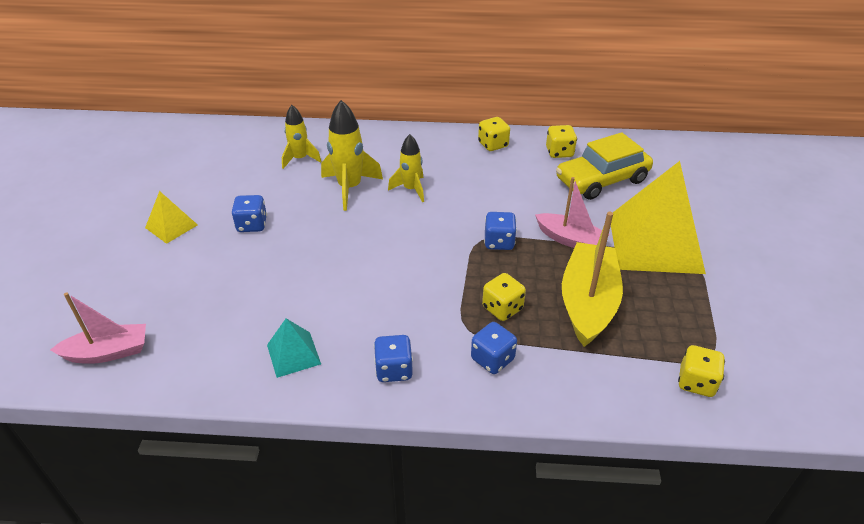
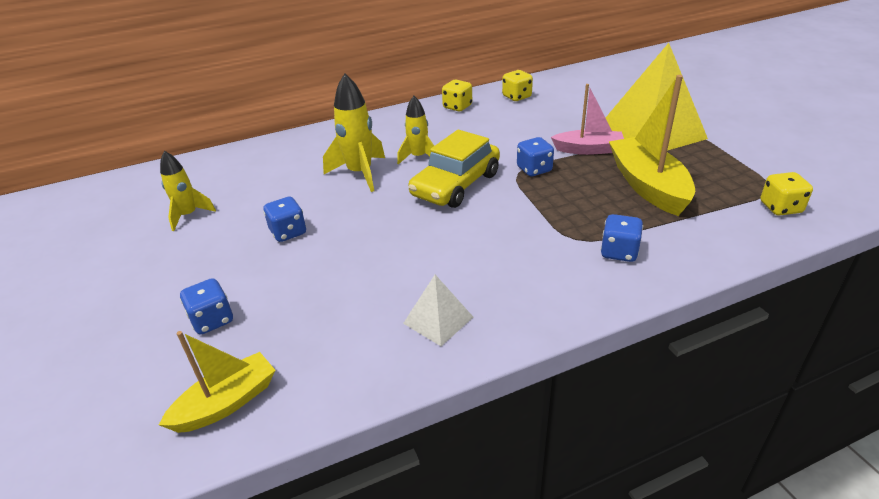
camera: 25 degrees left, 5 degrees down
(108, 352) = (227, 403): pink boat -> yellow boat
(171, 226) = (197, 263): yellow pyramid -> none
(293, 354) = (438, 320): turquoise pyramid -> white pyramid
(300, 159) = (287, 167): yellow rocket -> yellow rocket (189, 215)
(394, 370) = (545, 293): blue dice -> blue dice (212, 320)
(502, 308) = (587, 213): yellow dice -> none
(601, 180) = (568, 104): yellow car -> yellow car (456, 185)

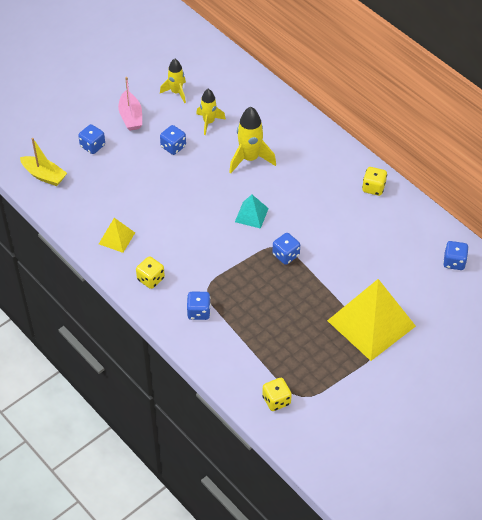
camera: 70 degrees right, 15 degrees up
(418, 157) = (282, 185): yellow rocket -> yellow rocket (209, 122)
(438, 320) = (116, 238): white pyramid -> yellow pyramid
(456, 185) = (251, 215): yellow car -> turquoise pyramid
(517, 97) = (407, 224): yellow dice -> yellow dice (151, 279)
(576, 82) = (454, 262): none -> blue dice
(588, 149) = (326, 284): pink boat -> pink boat (131, 117)
(648, 186) = (283, 324): yellow boat -> none

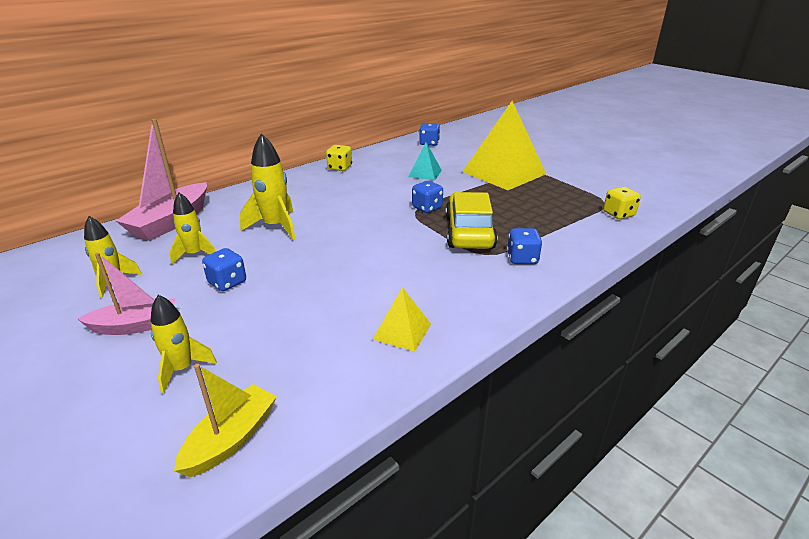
camera: 90 degrees left, 20 degrees down
(92, 146) = (182, 369): blue dice -> yellow rocket
(151, 279) = (477, 296): yellow dice -> none
(241, 282) = (469, 232): none -> yellow car
(251, 215) = (367, 226): turquoise pyramid -> turquoise pyramid (425, 173)
(257, 97) = (171, 222): none -> pink boat

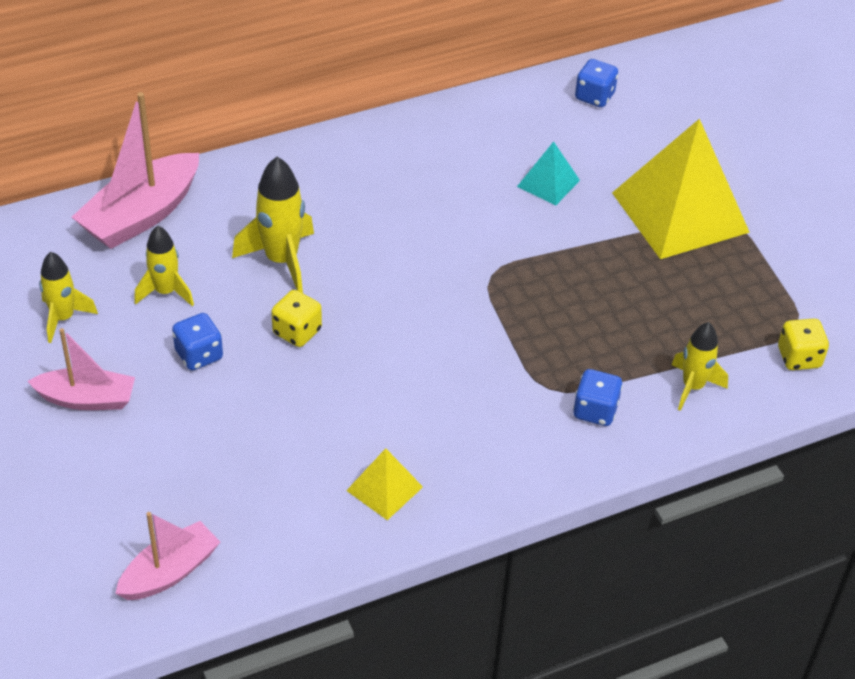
camera: 15 degrees right, 15 degrees up
(182, 369) = (132, 475): yellow rocket -> yellow rocket (692, 387)
(231, 439) = (170, 572): yellow boat -> pink boat
(340, 168) = (416, 136): yellow dice -> yellow dice (297, 332)
(427, 208) = (513, 271): blue dice -> none
(469, 232) = (549, 340): yellow car -> none

